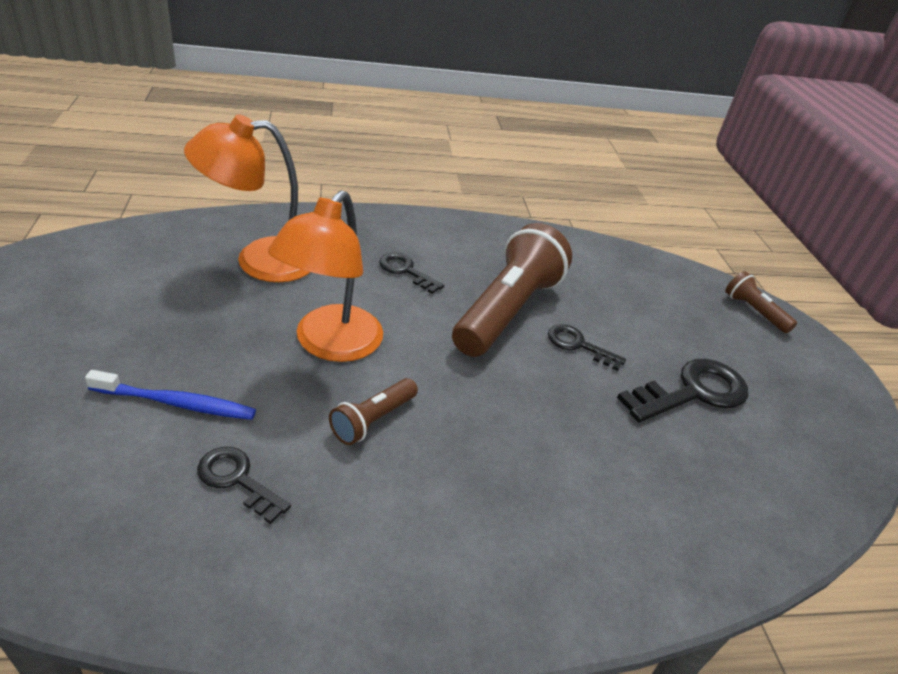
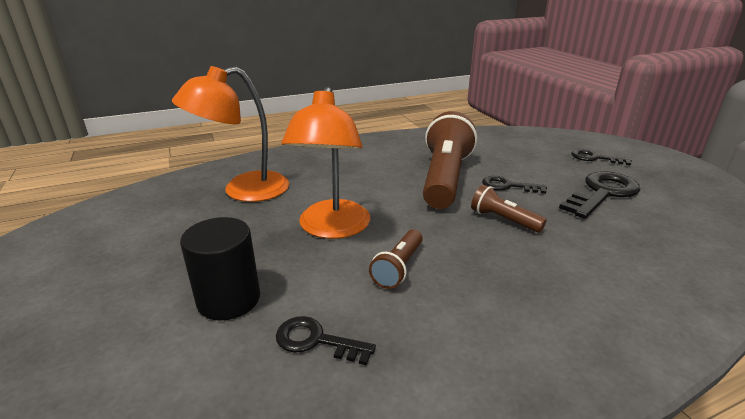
camera: 10 degrees left, 10 degrees down
(176, 403) = (229, 299): blue toothbrush -> black cylinder
(406, 271) = (357, 172): black key -> black key (595, 158)
(753, 311) = (598, 143): brown flashlight -> brown flashlight (503, 220)

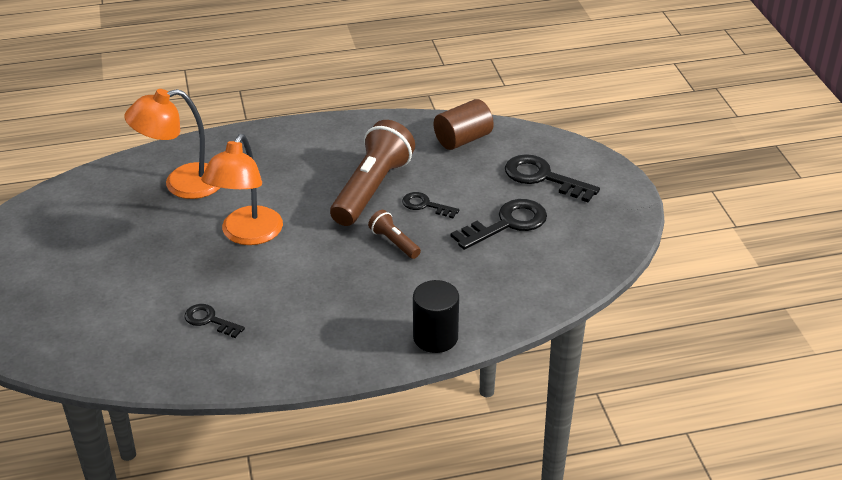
camera: 10 degrees right, 10 degrees up
(229, 299) = (158, 286): black cylinder -> black cylinder (435, 337)
(398, 268) = (285, 276): brown flashlight -> none
(499, 140) = (463, 139): none -> brown cylinder
(595, 158) = (543, 177): black key -> black key, size x1.72

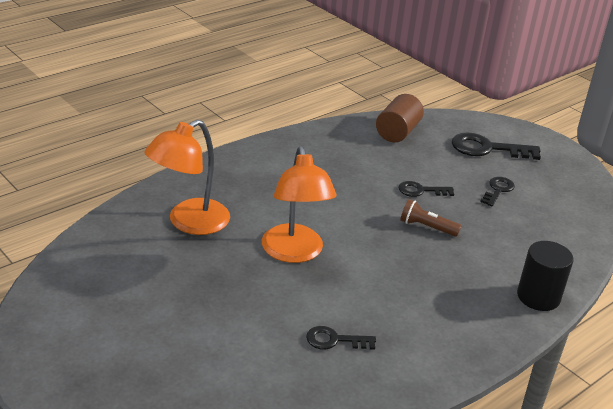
camera: 30 degrees left, 5 degrees down
(371, 189) = (364, 187): brown flashlight -> none
(507, 224) = (498, 190): black key -> black key, size x0.58

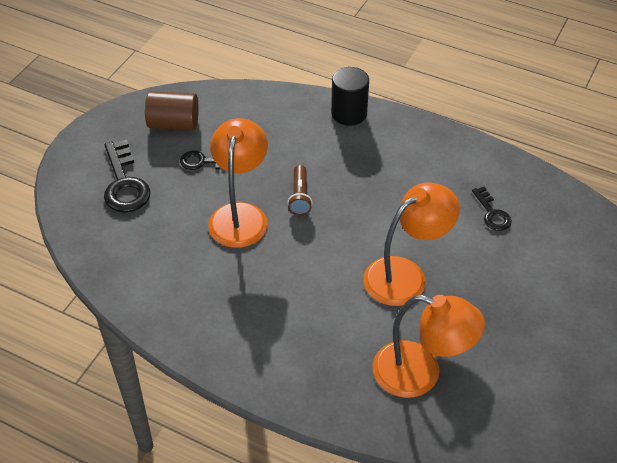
camera: 110 degrees left, 15 degrees up
(397, 132) = (130, 262): brown cylinder -> brown cylinder (174, 124)
(421, 191) = (240, 215): black key -> orange lamp

